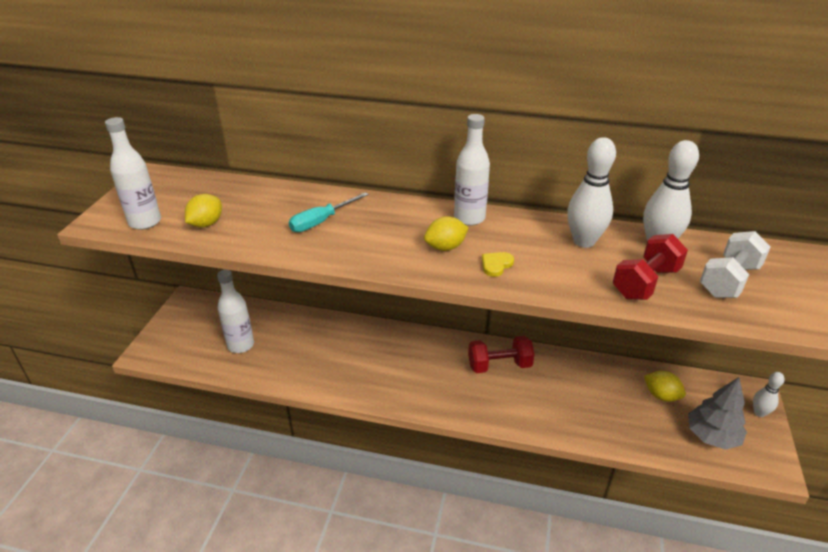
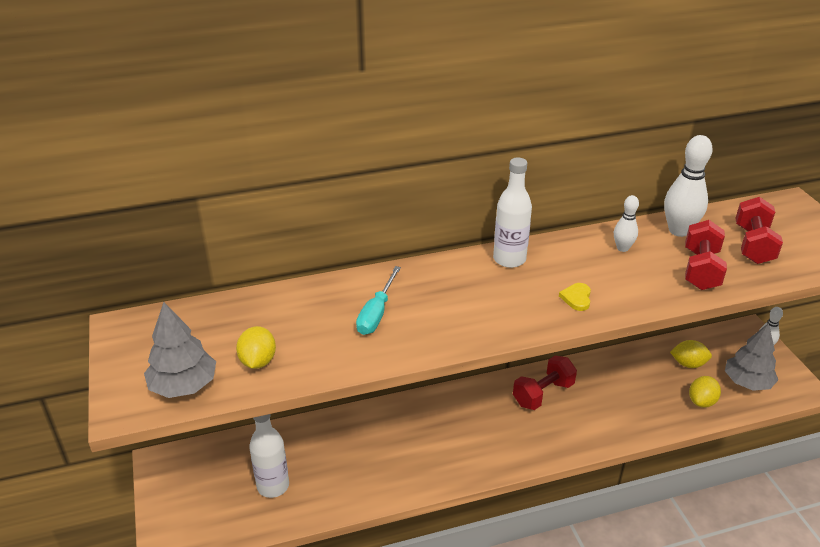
camera: 30 degrees left, 0 degrees up
(145, 222) = (184, 386): white bottle -> grey tree
(445, 247) = (518, 297): yellow lemon -> yellow lemon (701, 401)
(584, 241) = (622, 248): white bowling pin -> white bowling pin, size x0.56
(728, 280) = (753, 245): white dumbbell -> red dumbbell

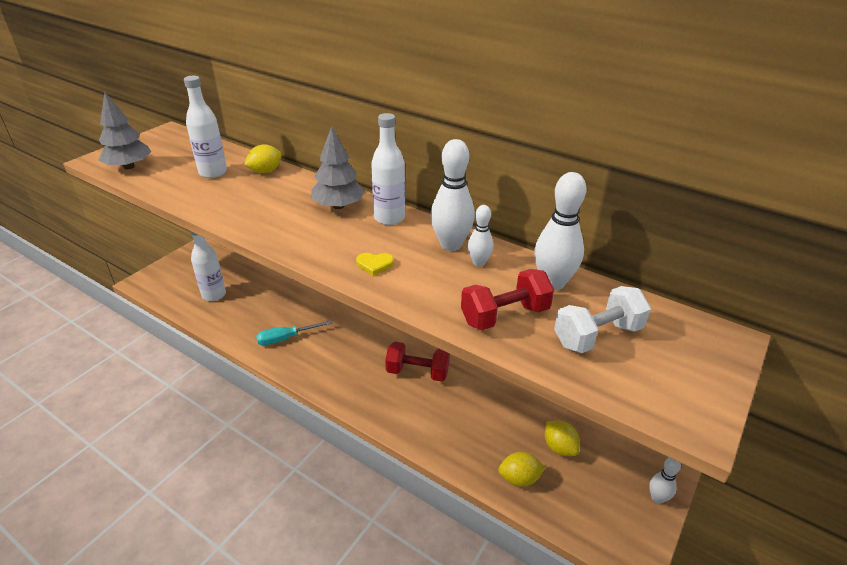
camera: 50 degrees right, 0 degrees up
(258, 361) = (171, 177): yellow lemon -> yellow lemon (265, 171)
(285, 327) = (213, 172): none -> white bottle
(376, 313) = (260, 194): turquoise screwdriver -> turquoise screwdriver (286, 338)
(576, 298) = (374, 264): yellow heart -> yellow heart turned 150 degrees counterclockwise
(584, 249) = (451, 245): none -> white bowling pin
(747, 382) = (586, 504): grey tree -> grey tree (338, 206)
(753, 245) = (597, 336): red dumbbell -> white dumbbell

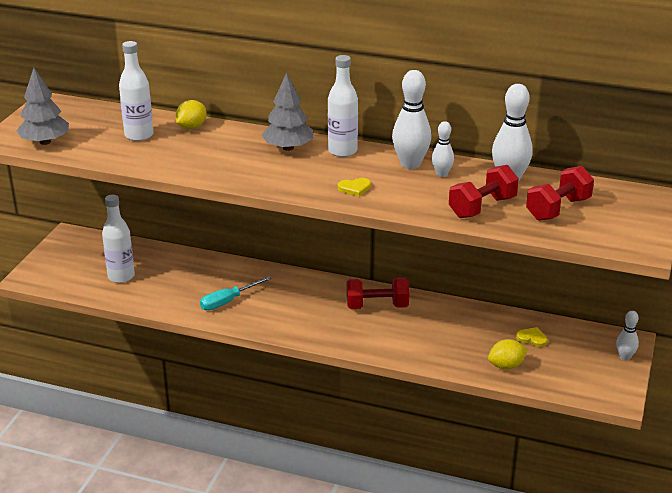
camera: 15 degrees left, 5 degrees down
(559, 447) = (532, 338): yellow lemon -> yellow heart
(597, 336) = (558, 209): white dumbbell -> red dumbbell

